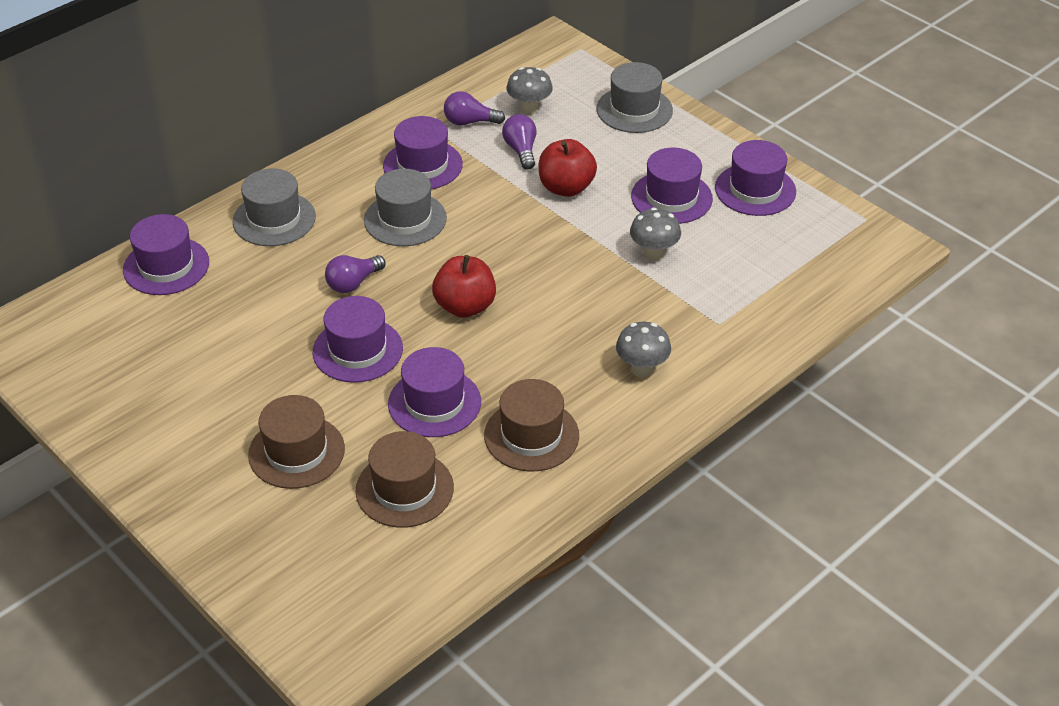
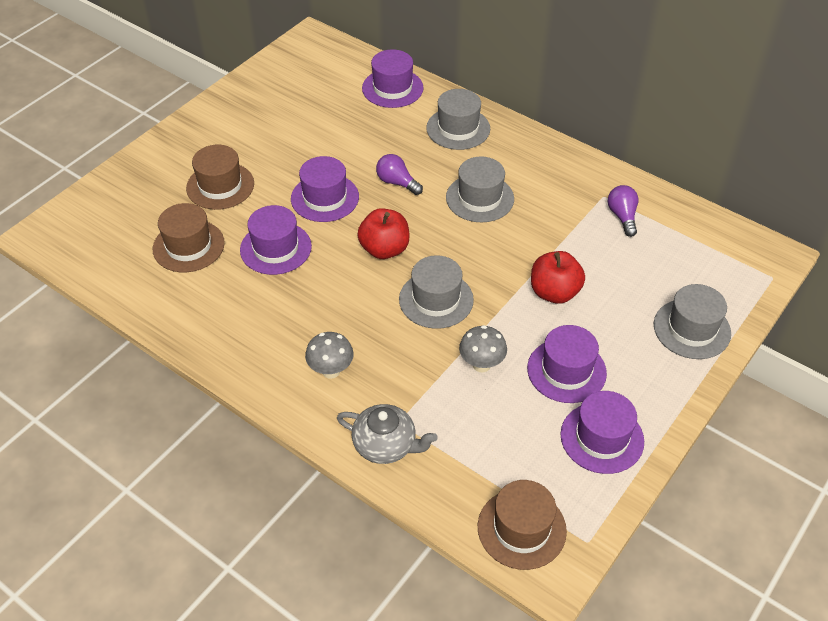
camera: 80 degrees right, 5 degrees up
(422, 165) = (552, 197): purple hat -> none
(521, 150) = (596, 255): purple light bulb -> none
(529, 109) = (658, 253): grey mushroom -> none
(531, 435) = (247, 309): brown hat -> brown hat (521, 528)
(555, 275) = (436, 299): none -> grey hat
(747, 336) = (386, 445): none -> grey teapot

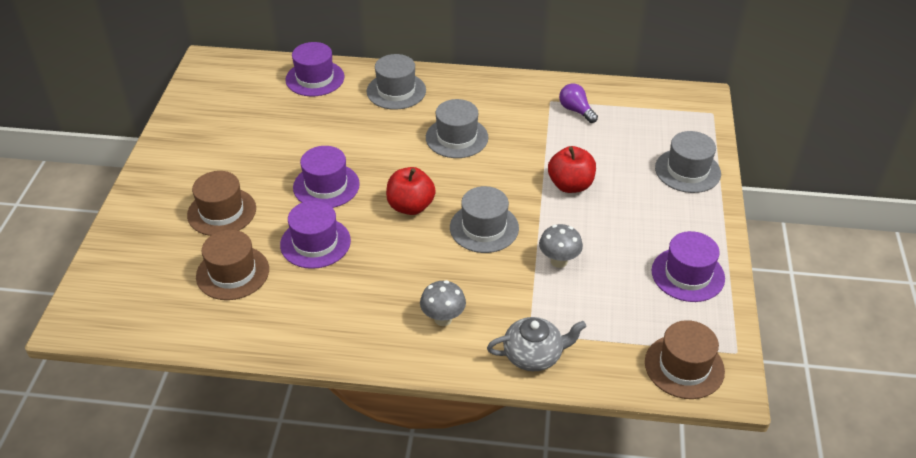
camera: 30 degrees left, 5 degrees down
(397, 182) = (379, 151): purple light bulb -> none
(566, 370) = (624, 238): purple hat -> none

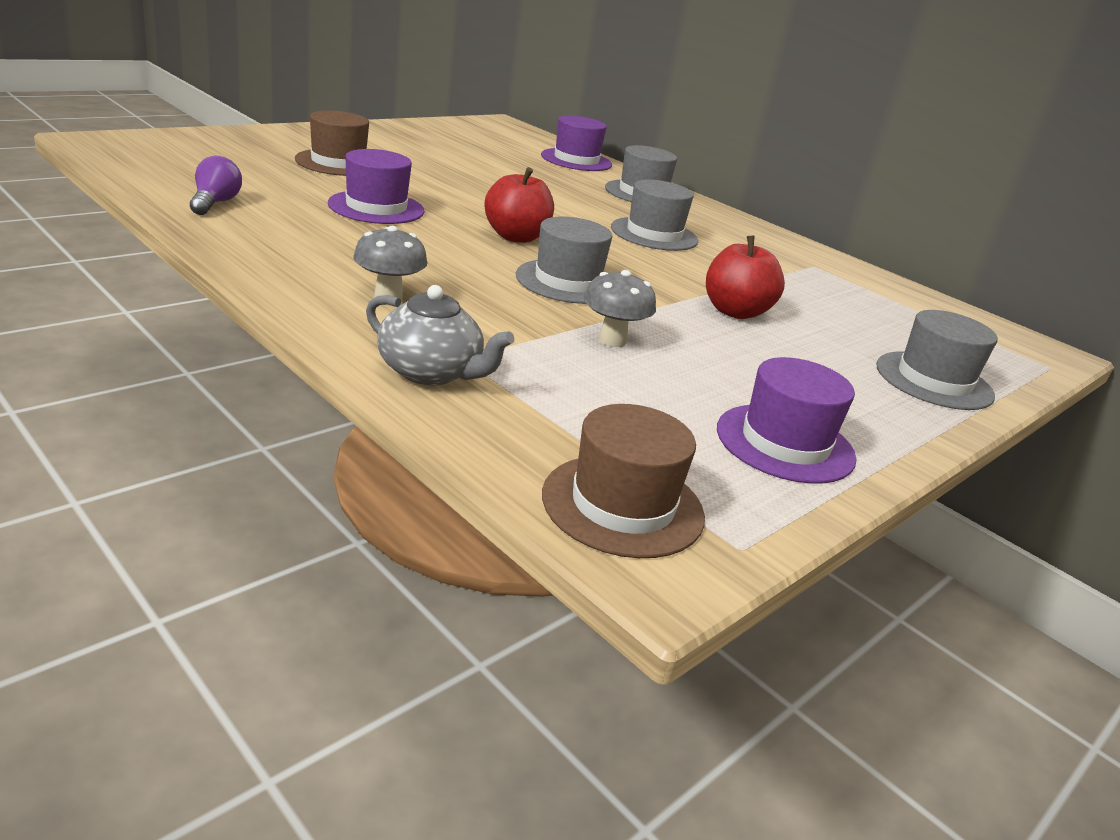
camera: 35 degrees right, 15 degrees down
(232, 273) = (268, 184): brown hat -> none
(326, 186) = (460, 194): purple hat -> none
(576, 110) = (837, 283): purple light bulb -> purple light bulb (215, 203)

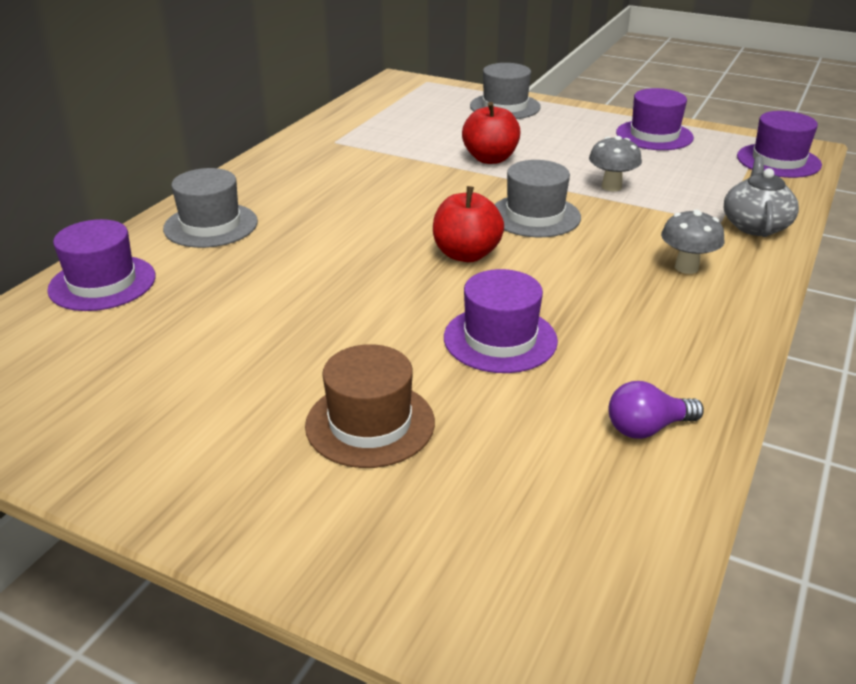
camera: 105 degrees left, 5 degrees up
(622, 505) = (778, 161): brown hat -> purple hat
(654, 234) = (352, 203): grey hat -> none

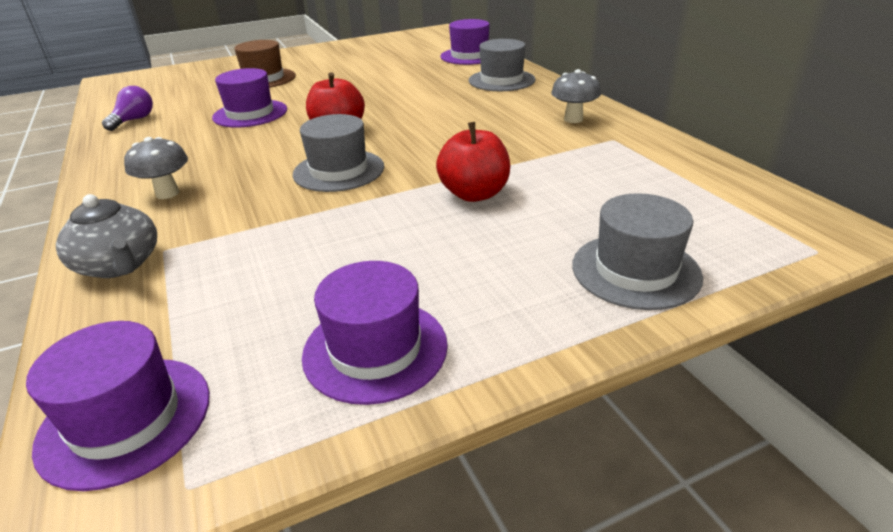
camera: 130 degrees right, 0 degrees up
(611, 187) = (316, 229): grey mushroom -> grey mushroom (573, 119)

